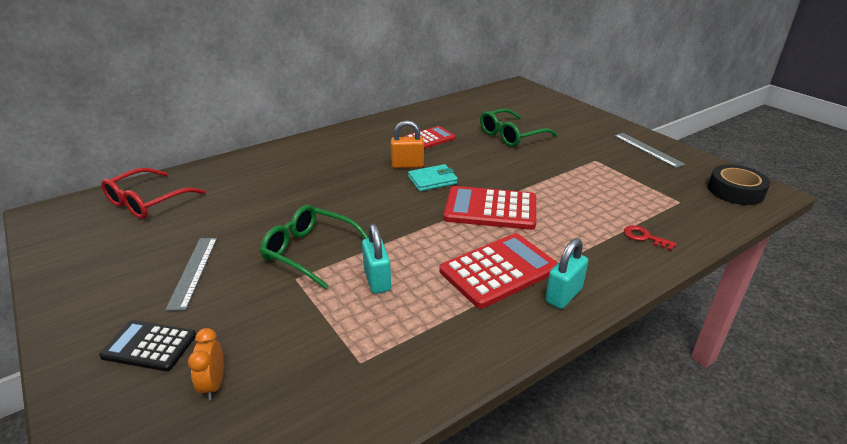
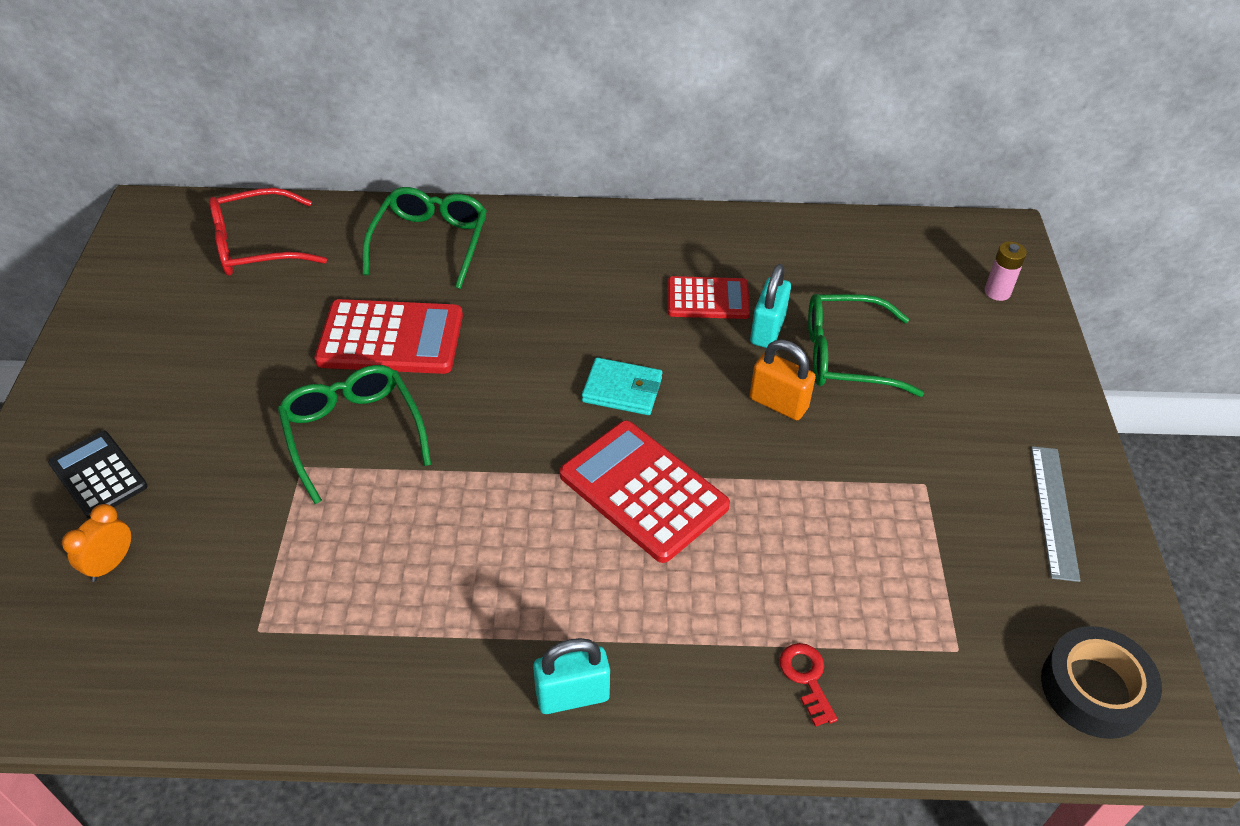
camera: 35 degrees right, 15 degrees up
(193, 271) = (214, 391): grey ruler -> none
(261, 166) = (430, 242): none -> green glasses
(377, 280) = (383, 525): turquoise padlock -> turquoise padlock (767, 330)
(407, 165) = (619, 340): orange padlock -> orange padlock (778, 403)
(499, 270) = (537, 603): red calculator -> red calculator (391, 338)
(538, 100) = (997, 292): none -> pink battery

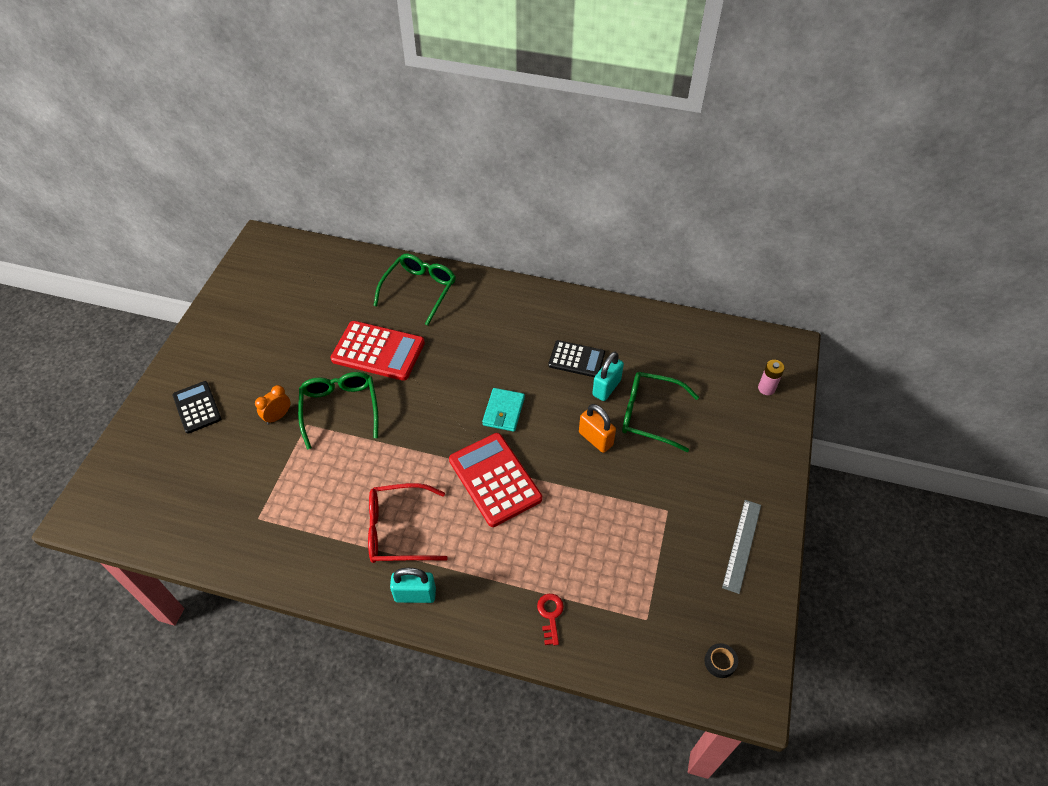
camera: 15 degrees right, 5 degrees up
(111, 564) = (192, 462): orange clock -> orange clock (278, 416)
(256, 246) = (317, 275): red glasses -> red glasses (398, 530)
(622, 390) = (503, 411): turquoise wallet -> turquoise wallet turned 75 degrees clockwise
(708, 299) = (576, 359): red calculator -> black calculator
(1094, 689) = (720, 662): black tape -> black tape, size x0.49

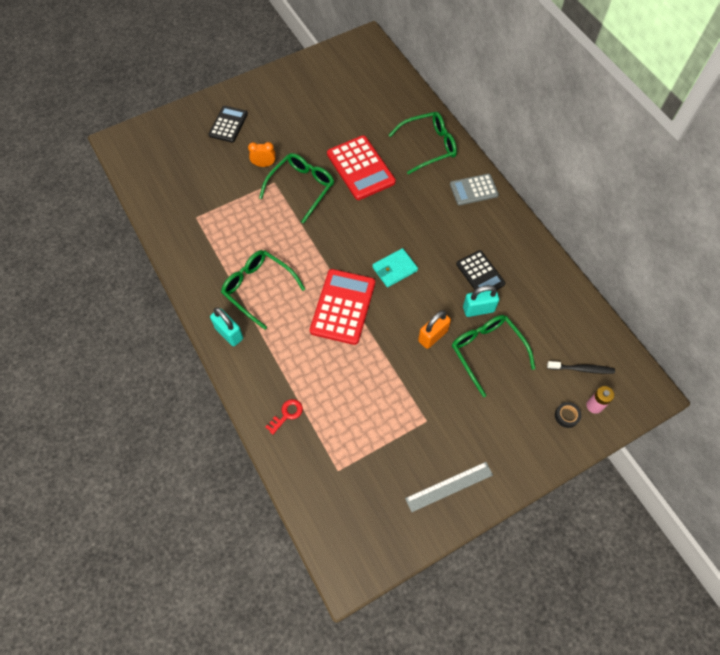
camera: 45 degrees right, 10 degrees up
(398, 530) = (258, 288): red glasses -> green glasses
(497, 298) = (473, 190): none -> grey calculator
(595, 439) = (433, 336): orange padlock -> orange padlock turned 45 degrees clockwise
(720, 662) = (352, 537): black tape -> black tape (566, 416)
(728, 369) = (581, 369): none -> black toothbrush

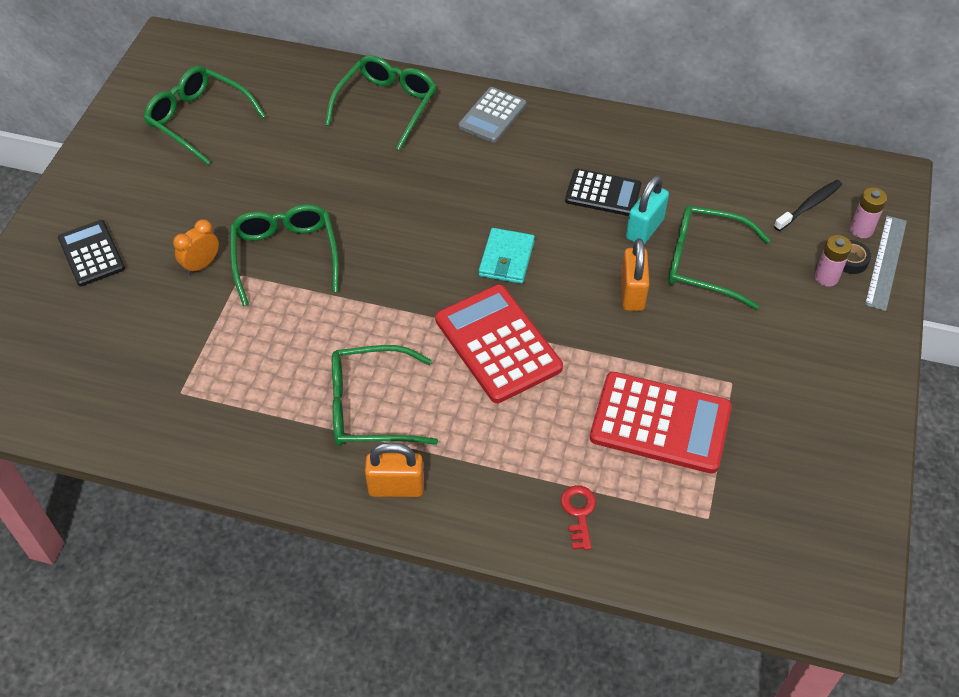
camera: 45 degrees left, 10 degrees down
(229, 333) = (396, 487): turquoise padlock -> orange padlock
(337, 91) = (198, 120): none -> green glasses
(360, 168) = (333, 183): red calculator -> red calculator (660, 423)
(449, 486) = (833, 426): grey ruler -> grey ruler (885, 262)
(541, 413) = (826, 277): none -> pink battery

